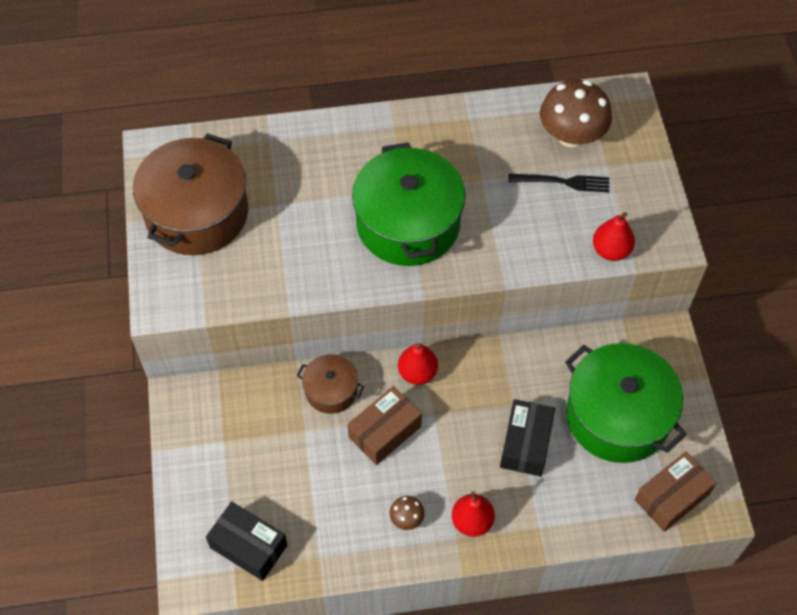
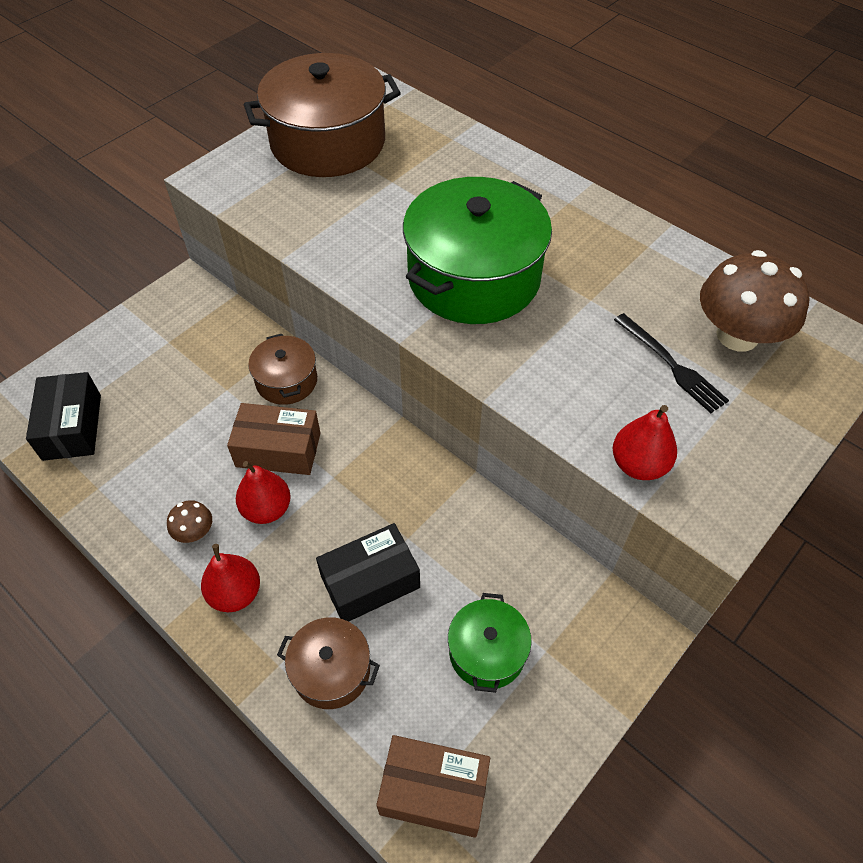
camera: 50 degrees right, 5 degrees down
(417, 373) = (367, 432): red pear -> red pear (267, 509)
(565, 501) = (331, 670): none -> brown pot
(617, 416) = (487, 652): green pot -> green pot, size x0.51

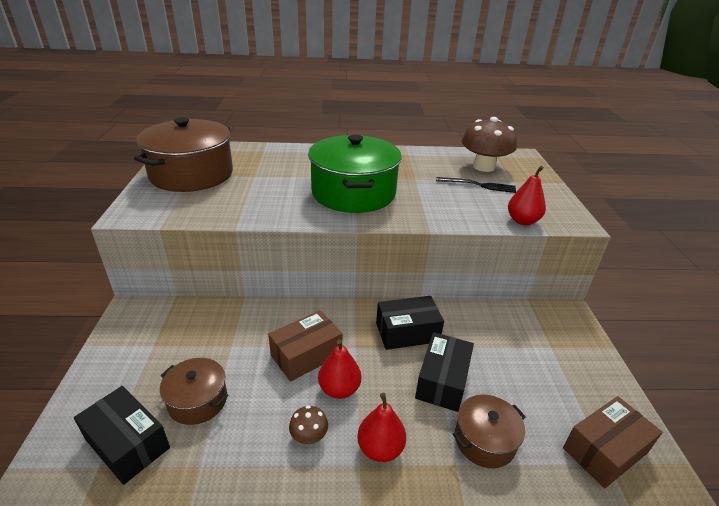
camera: 45 degrees left, 20 degrees down
(286, 381) = (267, 319): brown pot -> brown pot (198, 400)
(404, 501) = (407, 332): none -> black box
(487, 652) = (533, 367): green pot -> none

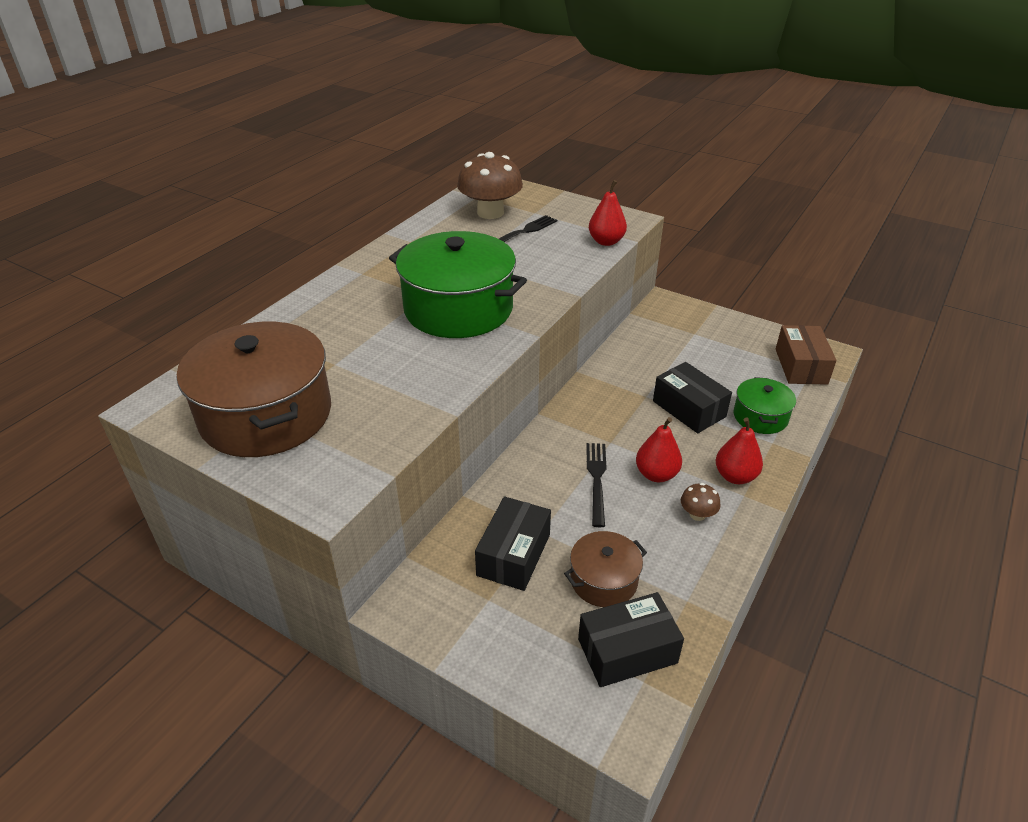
camera: 55 degrees left, 5 degrees up
(306, 355) = (597, 479): brown box -> black fork
(407, 332) = (617, 401): black box -> black box (514, 555)
(484, 440) = (760, 417): brown pot -> green pot

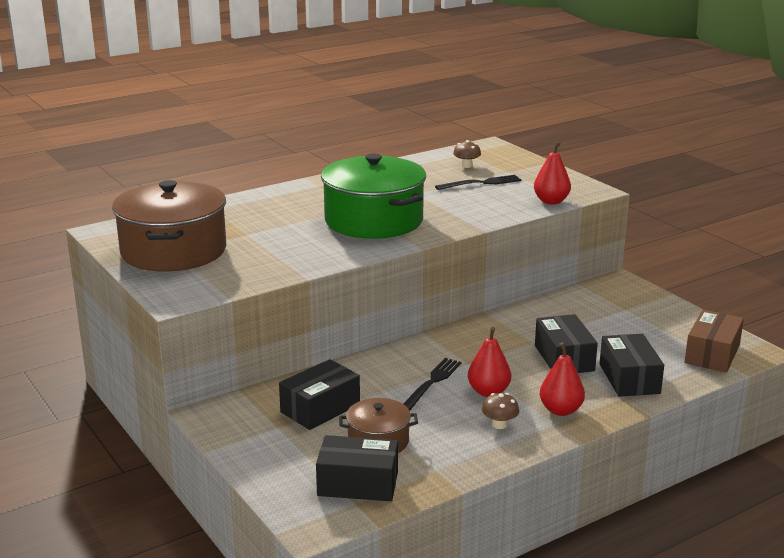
camera: 25 degrees right, 15 degrees down
(490, 213) = (466, 165): brown mushroom -> brown mushroom, size x0.45
(760, 417) = (629, 378): green pot -> black box

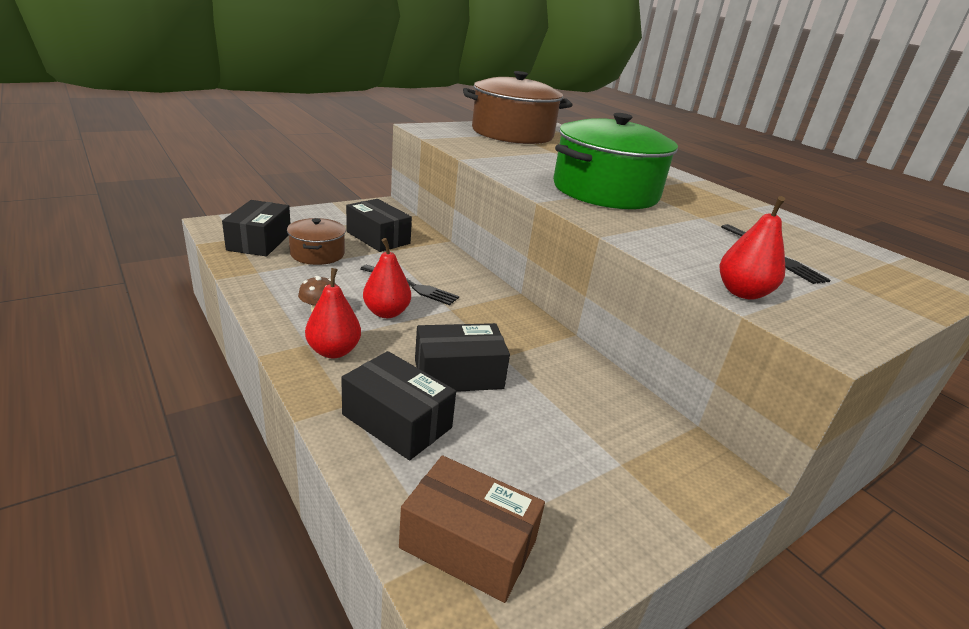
camera: 85 degrees right, 5 degrees up
(466, 165) = (834, 255): brown mushroom -> none
(629, 378) = (397, 421): black box -> black box turned 45 degrees clockwise

